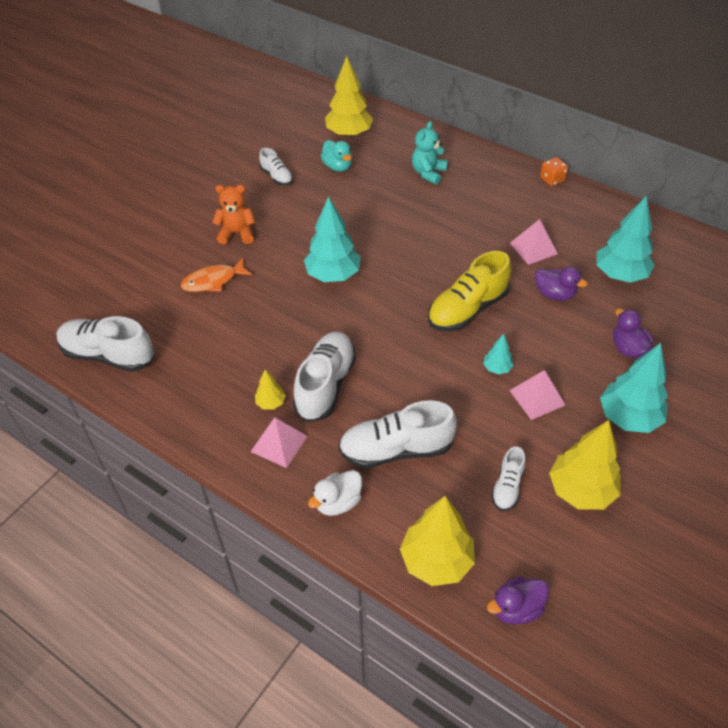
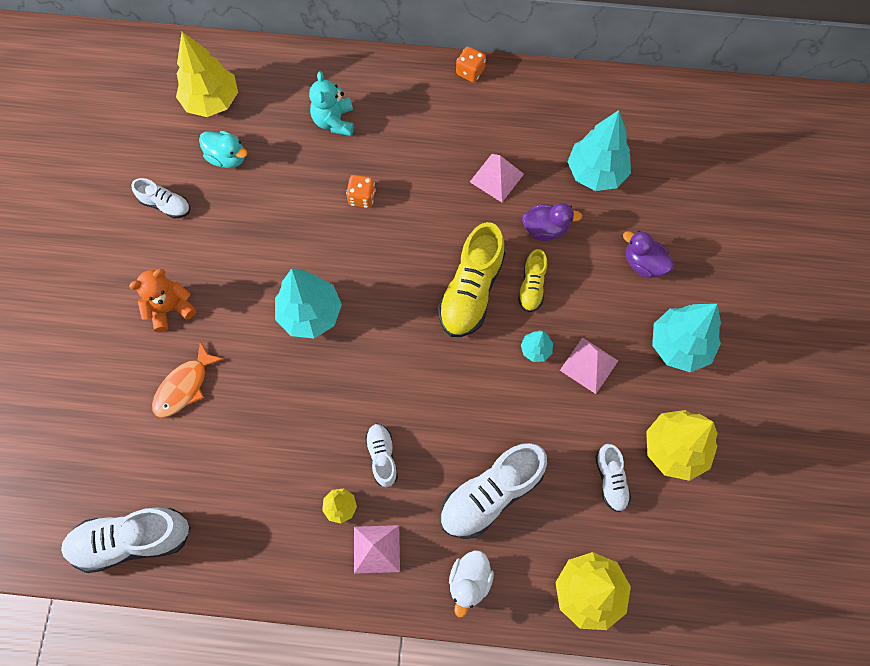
camera: 30 degrees left, 20 degrees up
(325, 385) = (382, 456): white shoe -> white shoe, size x0.54
(419, 222) = (362, 197): none -> orange dice
(516, 608) = (677, 599): purple duck -> none
(520, 326) = (532, 286): none -> yellow shoe

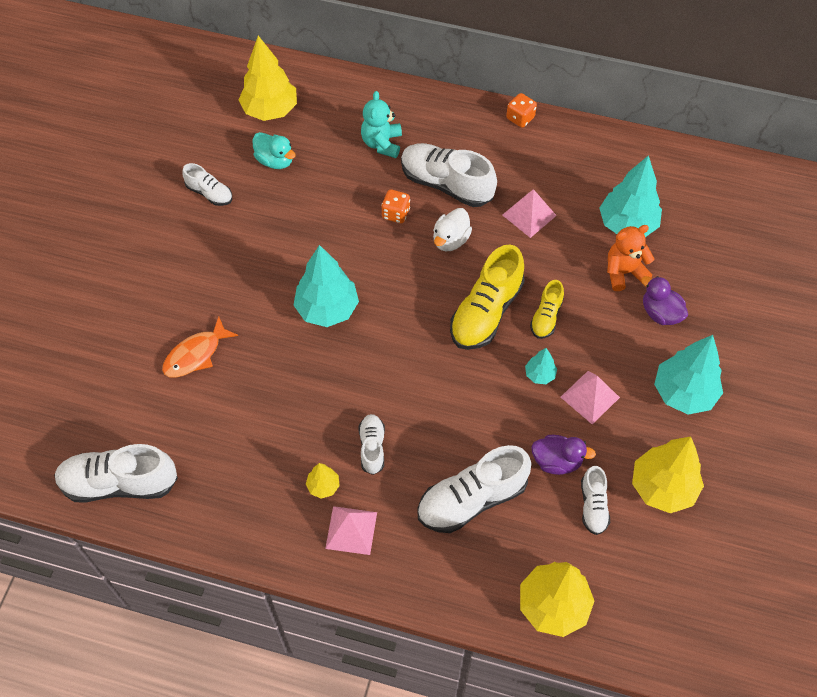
camera: 10 degrees right, 10 degrees down
(170, 308) = (196, 284): orange teddy bear -> orange teddy bear (624, 272)
(407, 156) = (446, 184): none -> white shoe
(469, 581) = (436, 575): white duck -> white duck (450, 240)
(545, 229) = (569, 267): purple duck -> purple duck (557, 461)

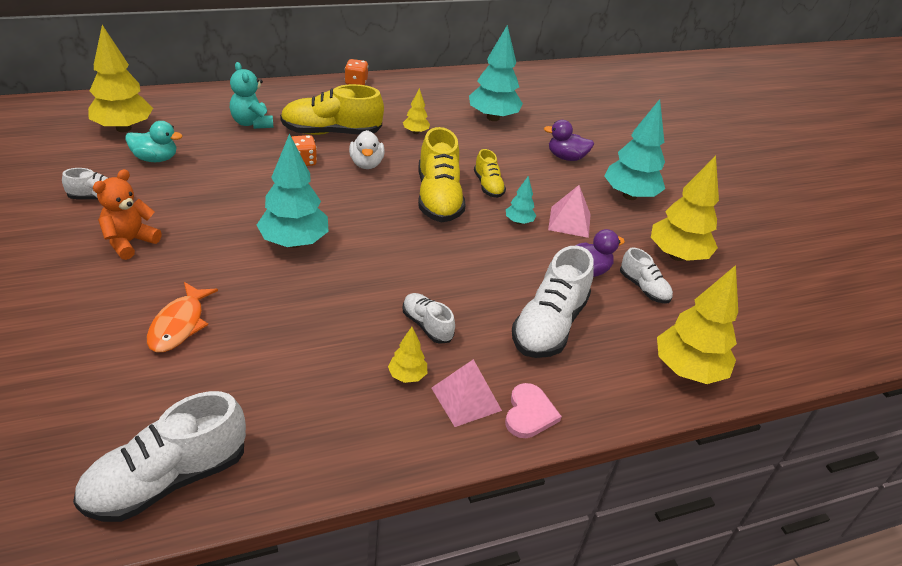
camera: 40 degrees left, 20 degrees down
(388, 569) = (529, 413): none -> pink heart
(446, 184) = (331, 132): white shoe -> yellow shoe
(529, 215) = (415, 132): pink pyramid -> yellow tree
(624, 272) = (517, 143): orange teddy bear -> orange teddy bear (129, 242)

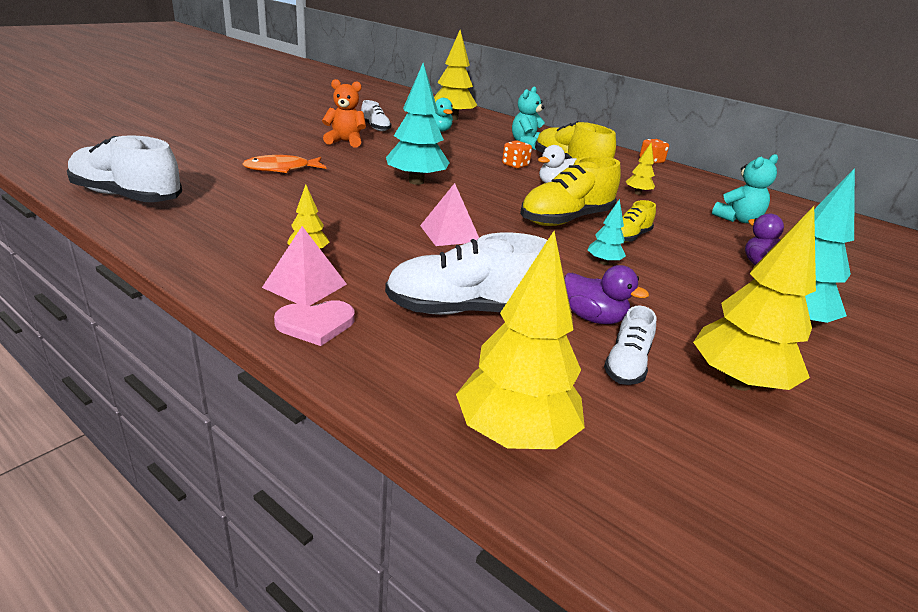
camera: 60 degrees right, 10 degrees down
(427, 325) = (384, 248): white shoe -> none
(493, 117) = (737, 219): turquoise tree -> turquoise teddy bear
(569, 222) = (657, 290): pink pyramid -> pink pyramid (449, 233)

